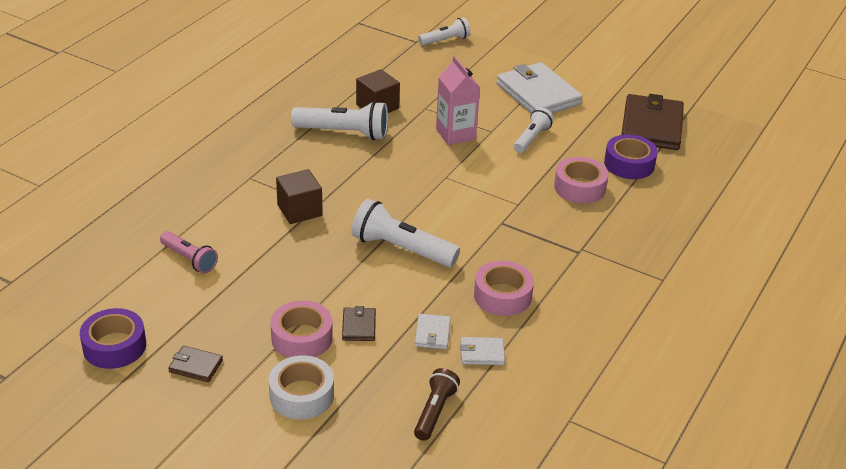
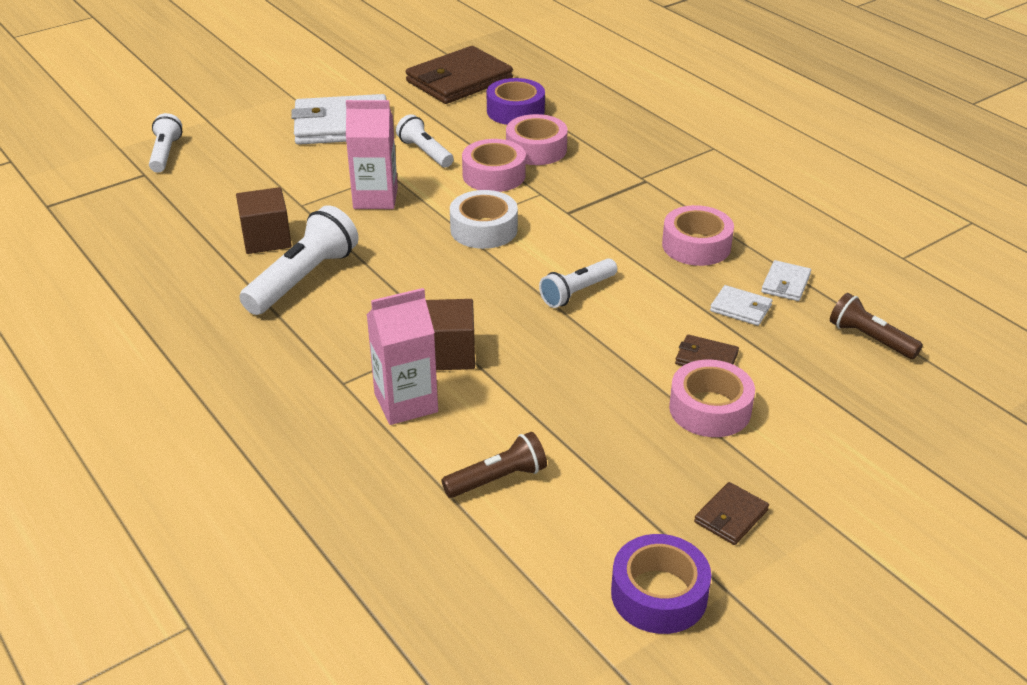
camera: 65 degrees left, 0 degrees up
(189, 259) = (497, 479): pink flashlight -> brown flashlight
(242, 206) = (406, 403): none -> pink carton
(301, 395) = (815, 432): white tape -> white tape (484, 229)
(402, 249) = (577, 292): white flashlight -> white flashlight, size x0.62
(526, 176) = (494, 175): none -> pink tape
(651, 126) = (459, 80): brown wallet -> brown wallet turned 75 degrees counterclockwise

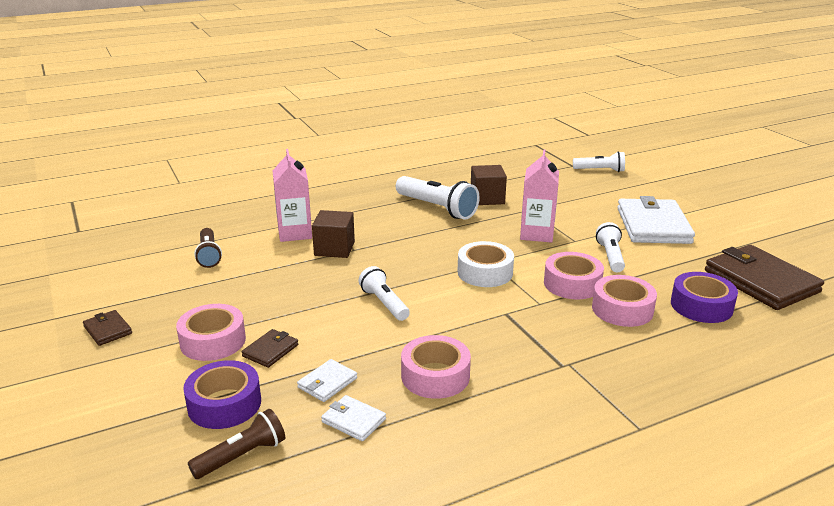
camera: 100 degrees right, 10 degrees down
(425, 152) = (610, 256): white flashlight -> white flashlight turned 60 degrees counterclockwise
(659, 594) = (77, 294): purple tape -> purple tape (224, 404)

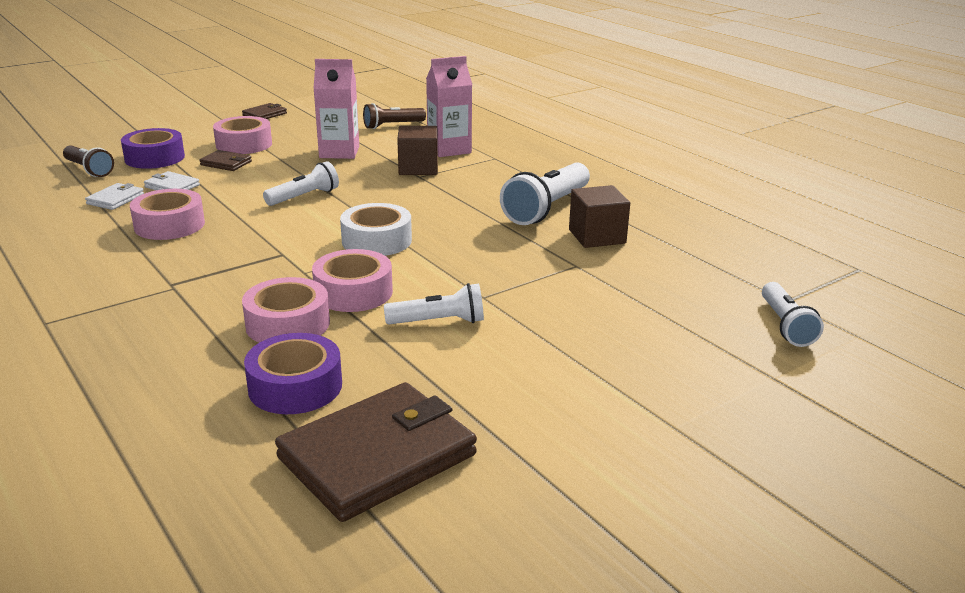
camera: 80 degrees right, 0 degrees up
(536, 234) = (494, 270): pink carton -> pink carton (339, 152)
(653, 225) = (565, 365): white wallet -> none

